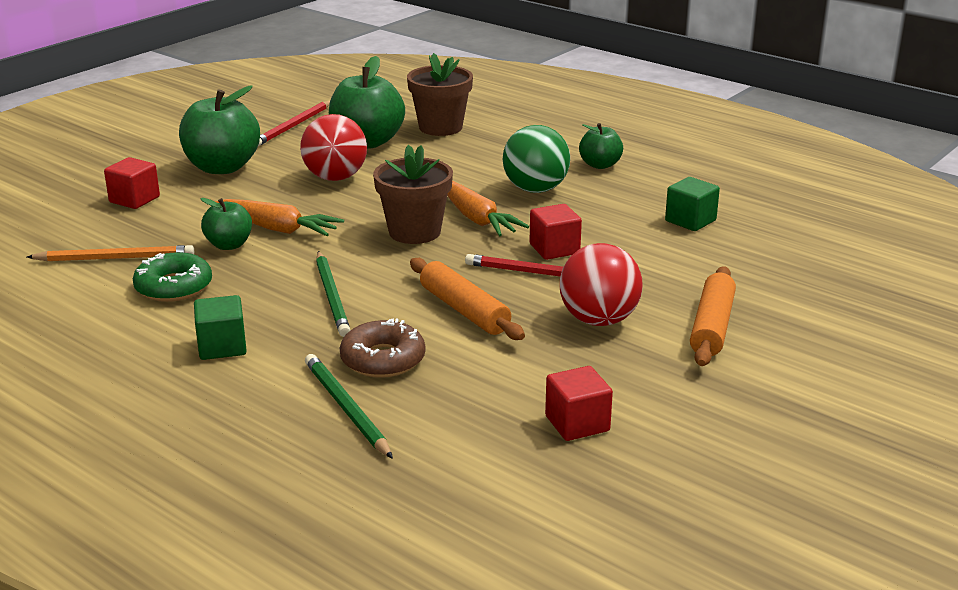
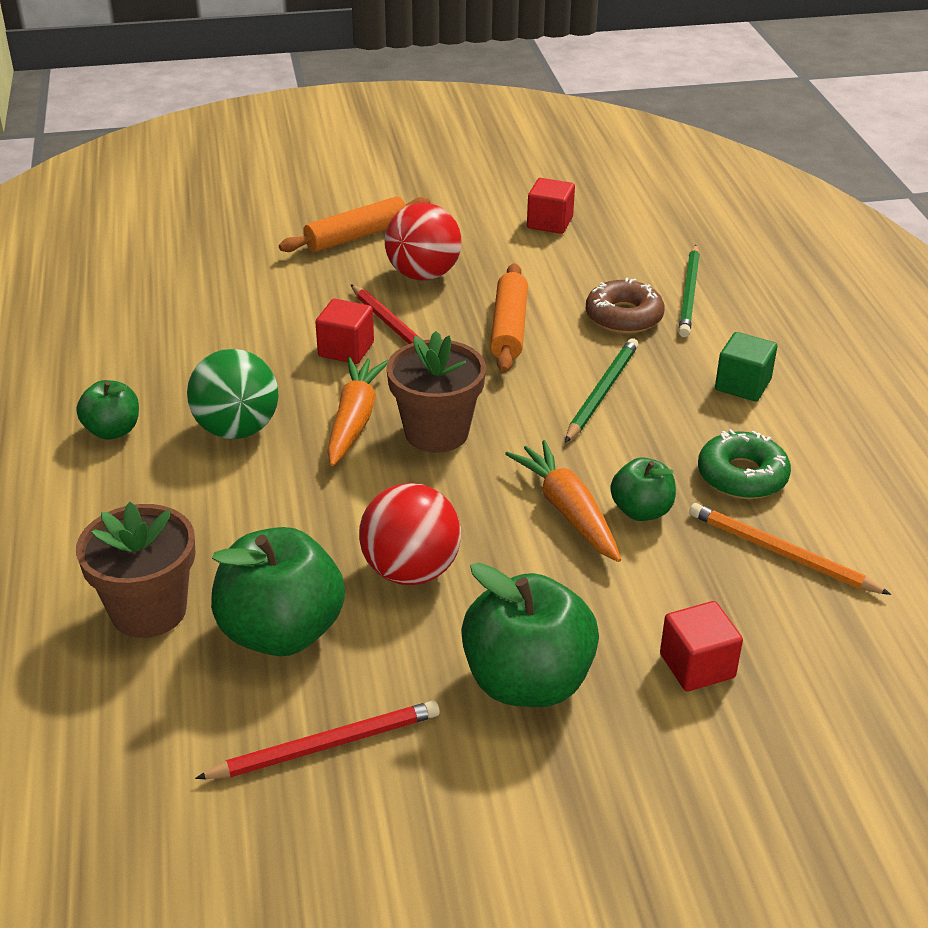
camera: 140 degrees left, 10 degrees up
(690, 221) = (183, 321): green cube -> none

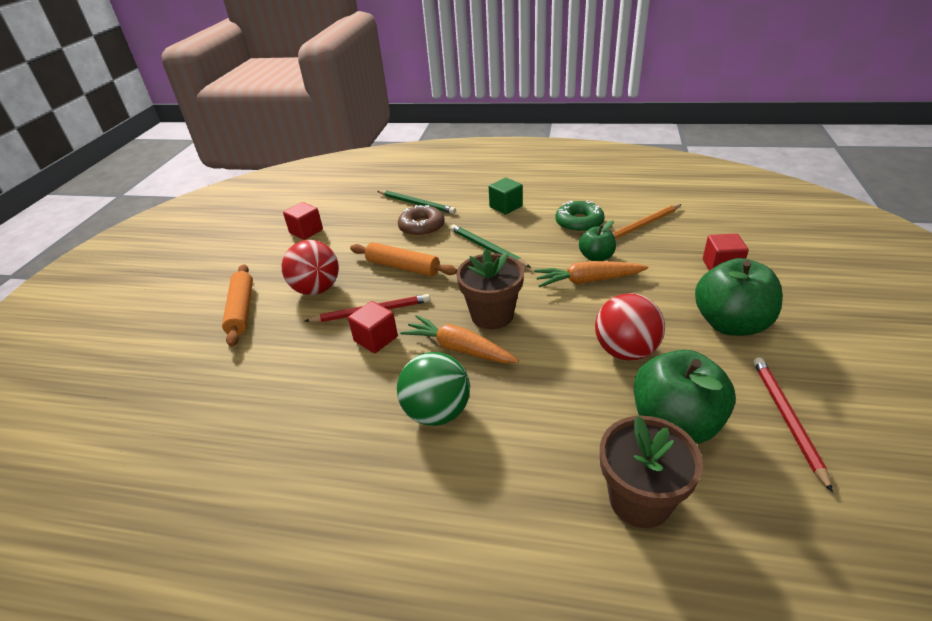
camera: 65 degrees left, 0 degrees up
(113, 430) = (394, 495): green apple -> none

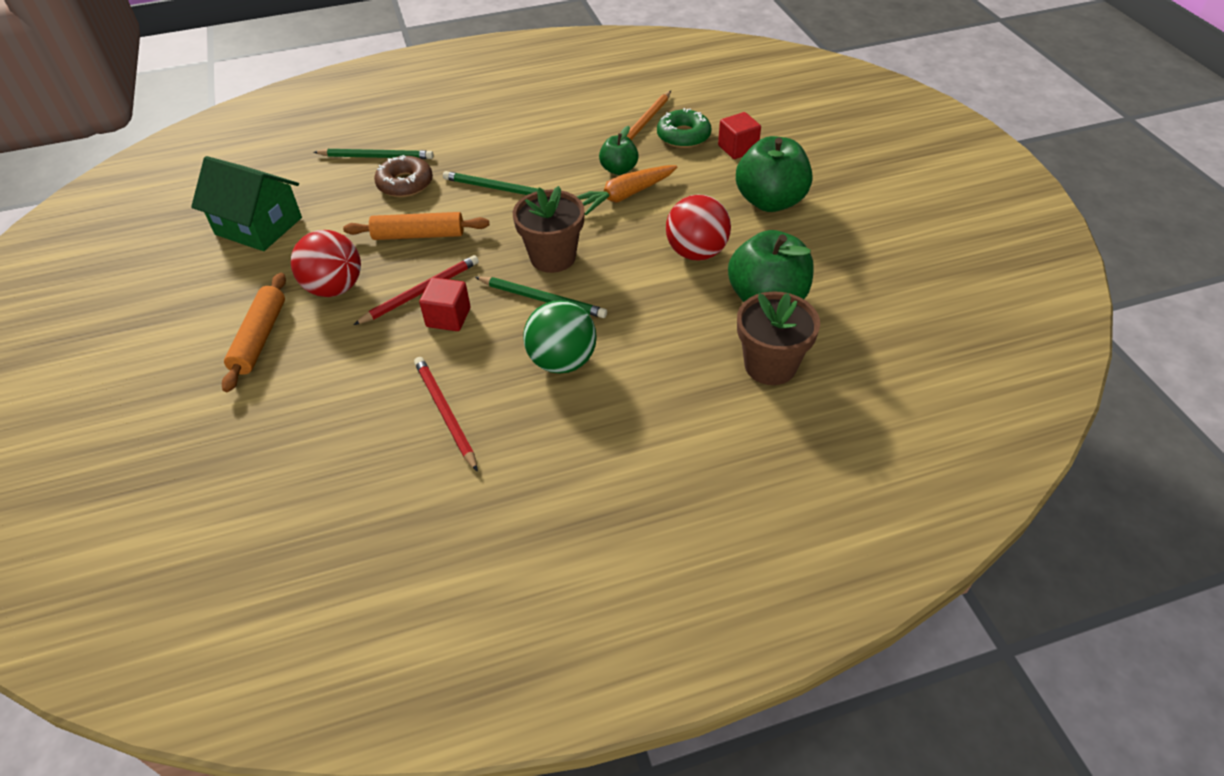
camera: 30 degrees left, 10 degrees up
(241, 310) = (260, 338): orange rolling pin -> orange rolling pin turned 45 degrees clockwise
(306, 231) = (259, 226): red cube -> green house
(459, 349) = (542, 299): orange carrot -> green pencil
(506, 206) = (487, 135): green cube -> none
(579, 223) = (579, 135): green donut -> green donut (683, 136)
(786, 419) = (845, 267): red pencil -> red pencil (445, 413)

